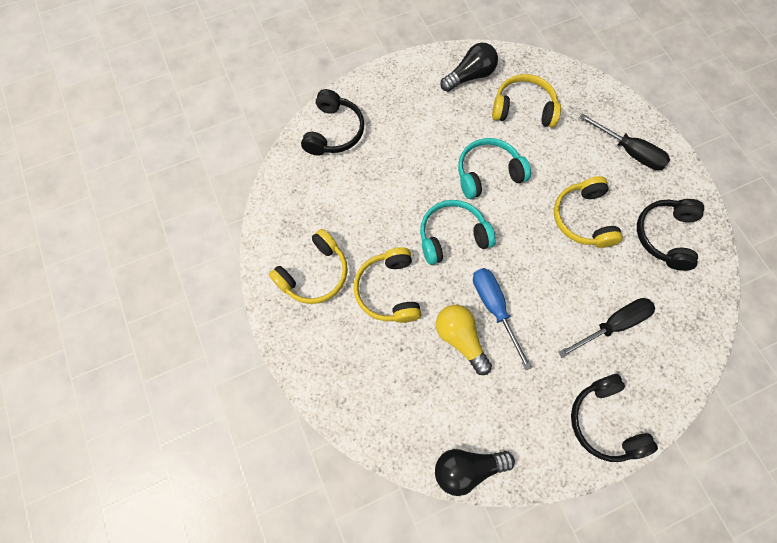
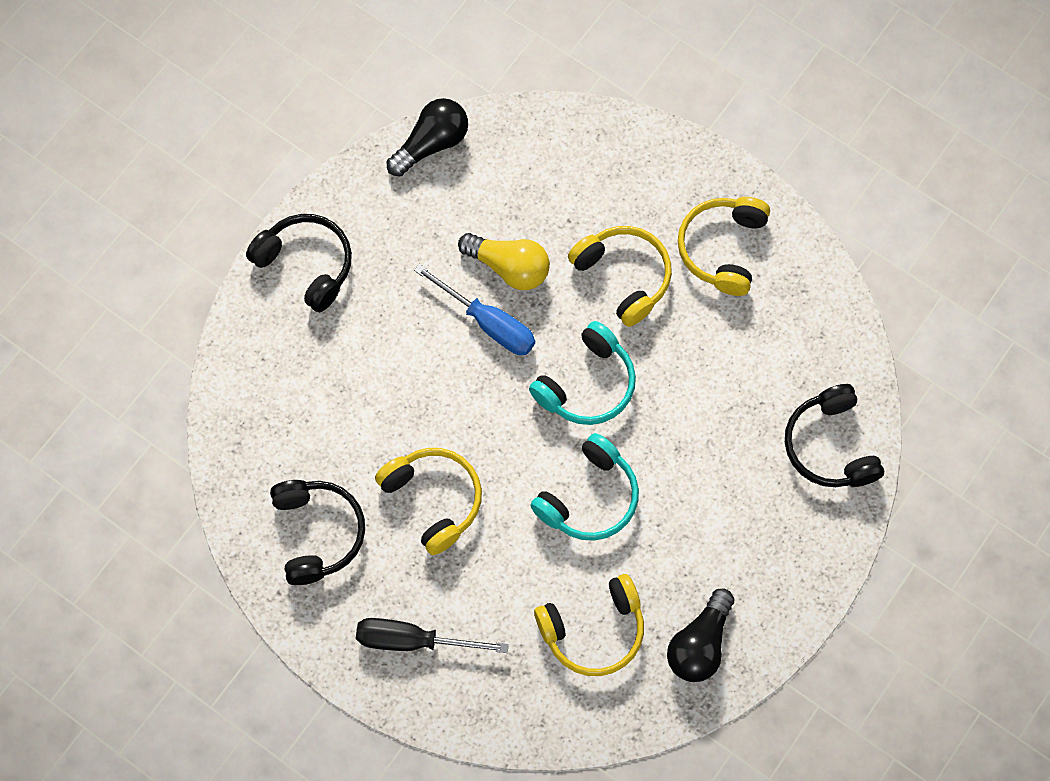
camera: 150 degrees right, 0 degrees up
(612, 325) = (339, 378): black screwdriver -> none

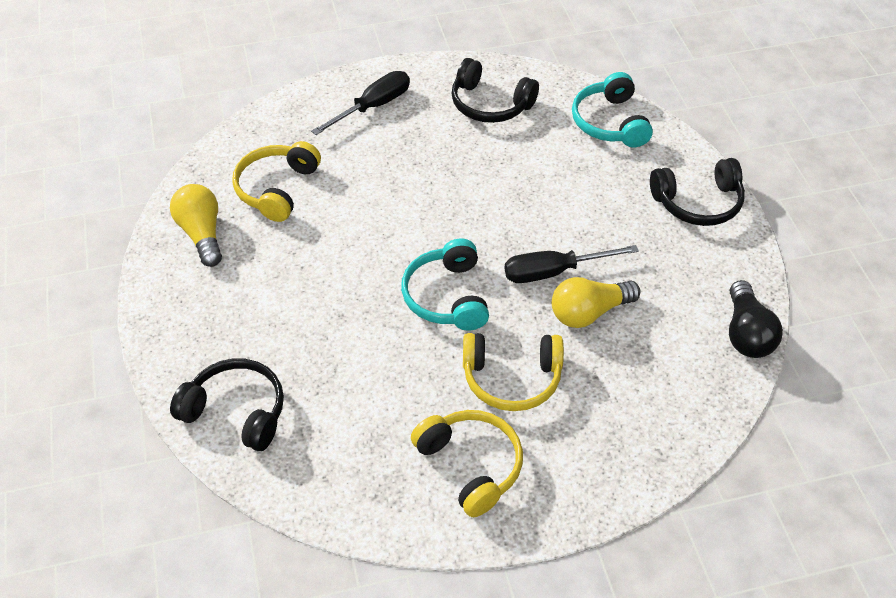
camera: 130 degrees right, 20 degrees down
(433, 500) = (452, 166): yellow headphones -> none
(488, 323) = (554, 272): blue screwdriver -> black screwdriver
(589, 497) = (364, 243): turquoise headphones -> turquoise headphones (610, 122)
(699, 644) = (202, 234): black light bulb -> yellow light bulb

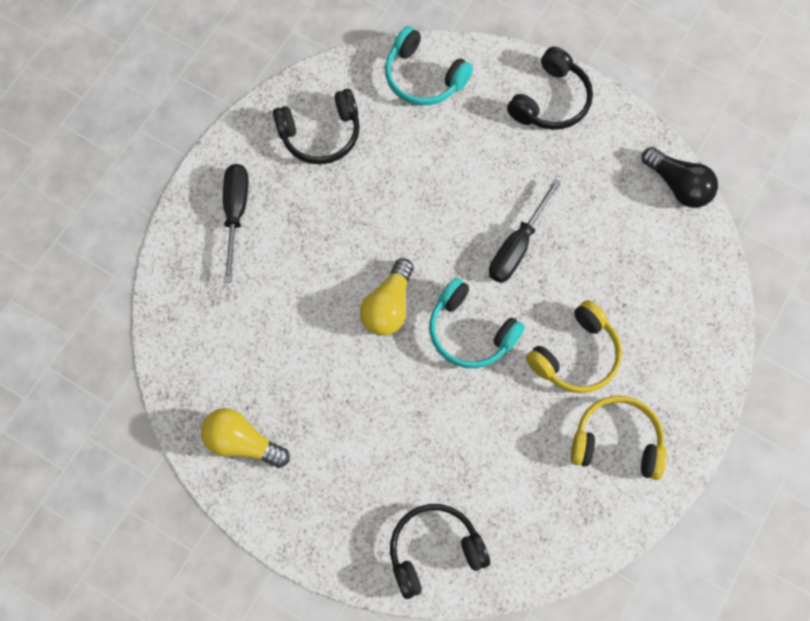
camera: 45 degrees left, 20 degrees up
(277, 189) = (250, 353): yellow headphones -> none
(589, 312) = (571, 258): yellow light bulb -> yellow light bulb (388, 306)

